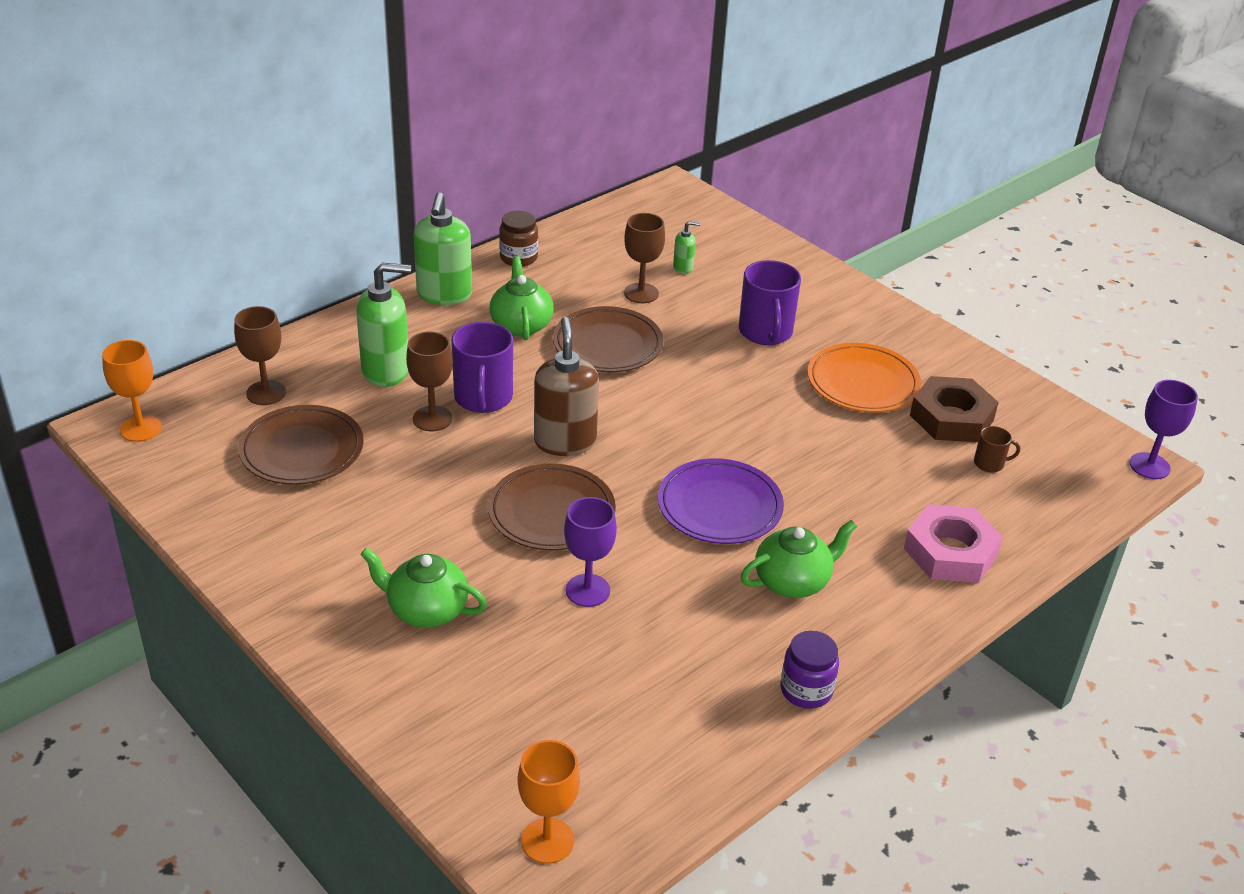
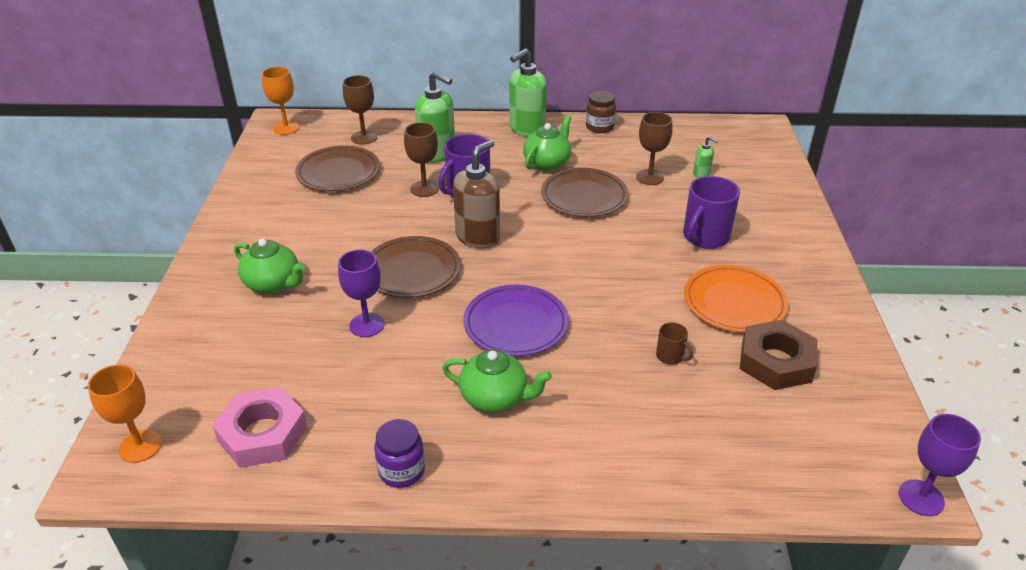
camera: 45 degrees right, 0 degrees up
(426, 610) = (273, 284): green teapot -> green teapot turned 150 degrees clockwise
(950, 552) = (638, 451): pink nut -> pink nut (262, 434)
(989, 463) = (763, 410): brown mug -> brown mug (670, 356)

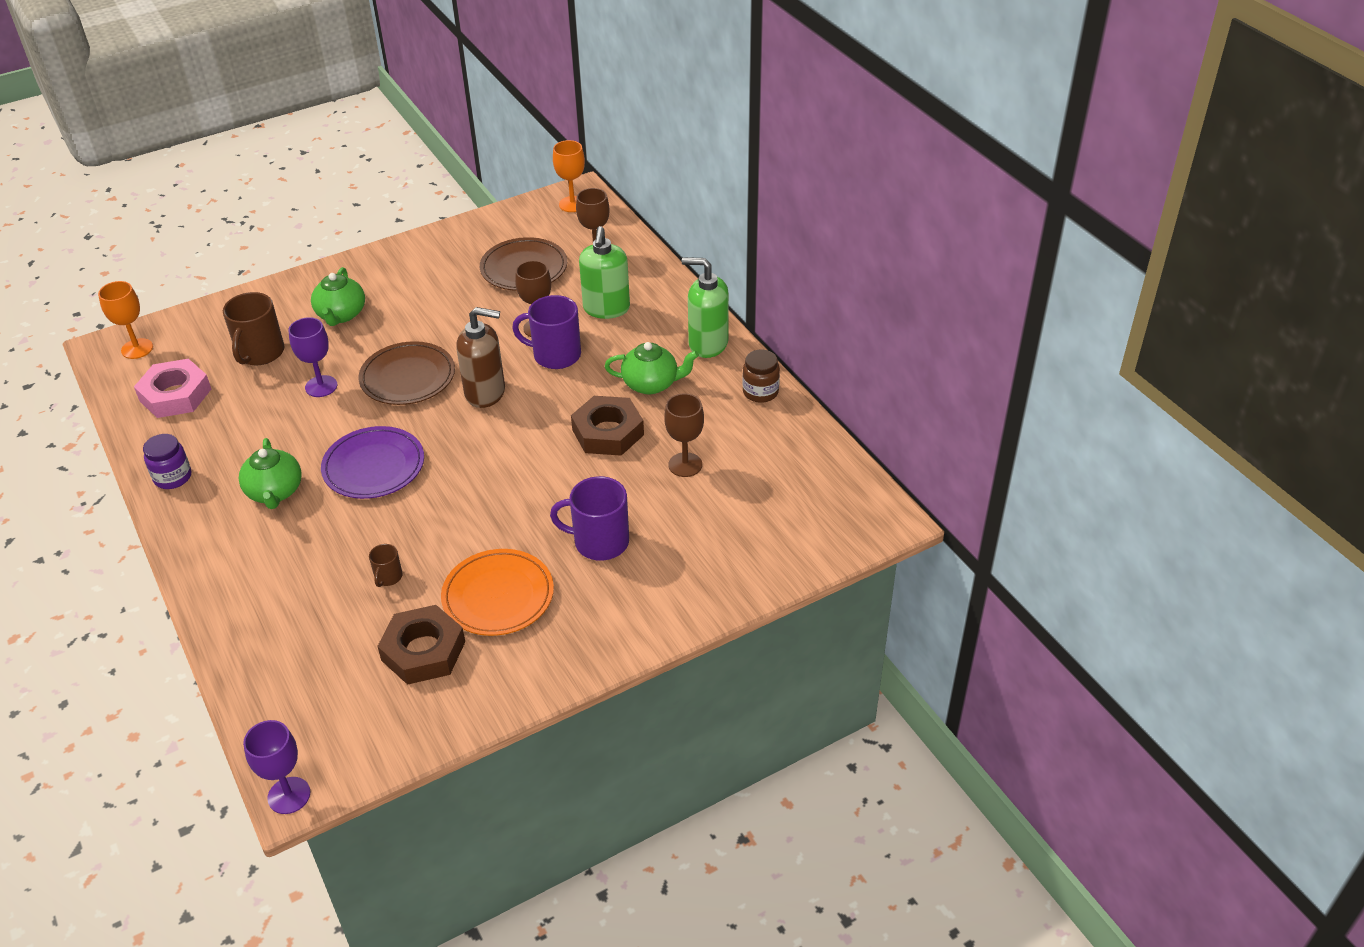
camera: 60 degrees right, 5 degrees up
(267, 351) = (260, 353): none -> brown mug
(584, 196) = (608, 432): brown plate -> brown nut
(701, 174) = (725, 501): green soap dispenser -> none

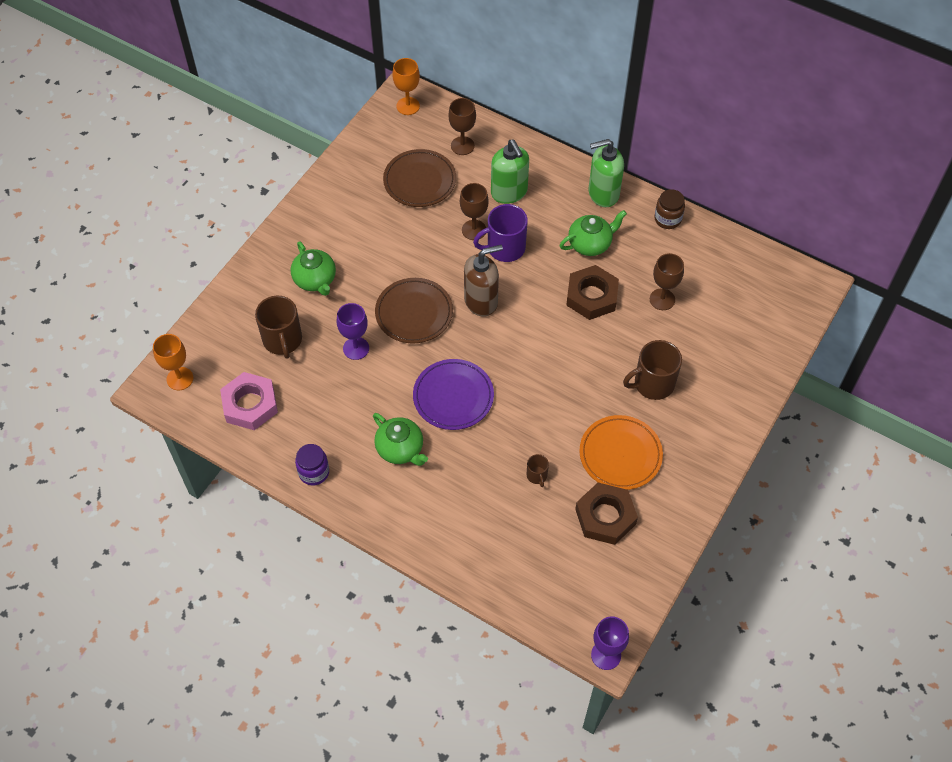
camera: 30 degrees left, 15 degrees up
(600, 542) = (653, 383): purple mug -> brown mug

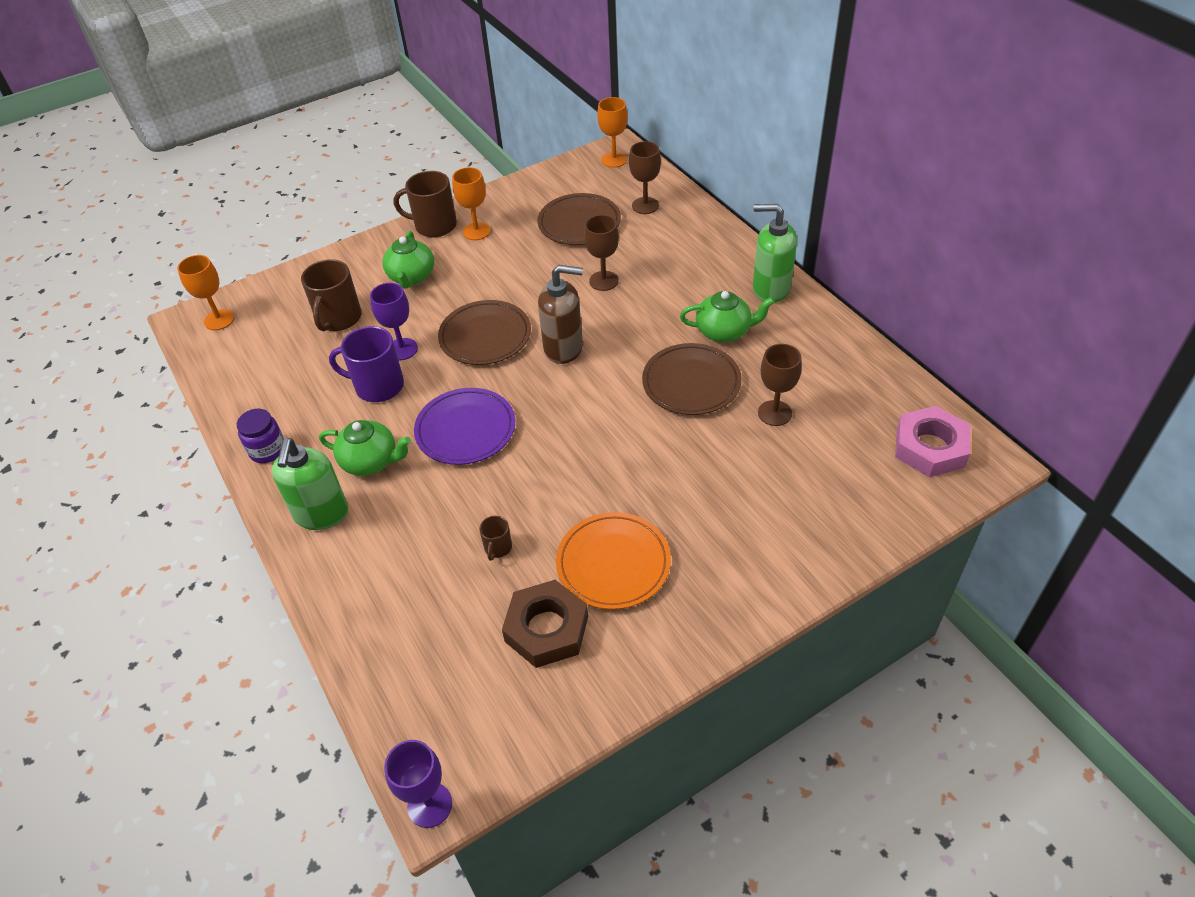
camera: 30 degrees right, 10 degrees down
(250, 405) = (261, 365): pink nut -> pink nut (930, 447)
(339, 217) = (476, 231): none -> orange goblet
(400, 449) = (371, 461): green teapot -> green teapot turned 60 degrees counterclockwise
(505, 248) = (625, 307): purple mug -> purple mug (378, 386)
(509, 192) = (665, 258): green soap dispenser -> green soap dispenser (321, 514)
(591, 296) = (691, 383): brown nut -> brown plate
(653, 383) = (705, 499): brown mug -> brown mug (434, 226)
(667, 219) = (832, 334): brown jar -> none

